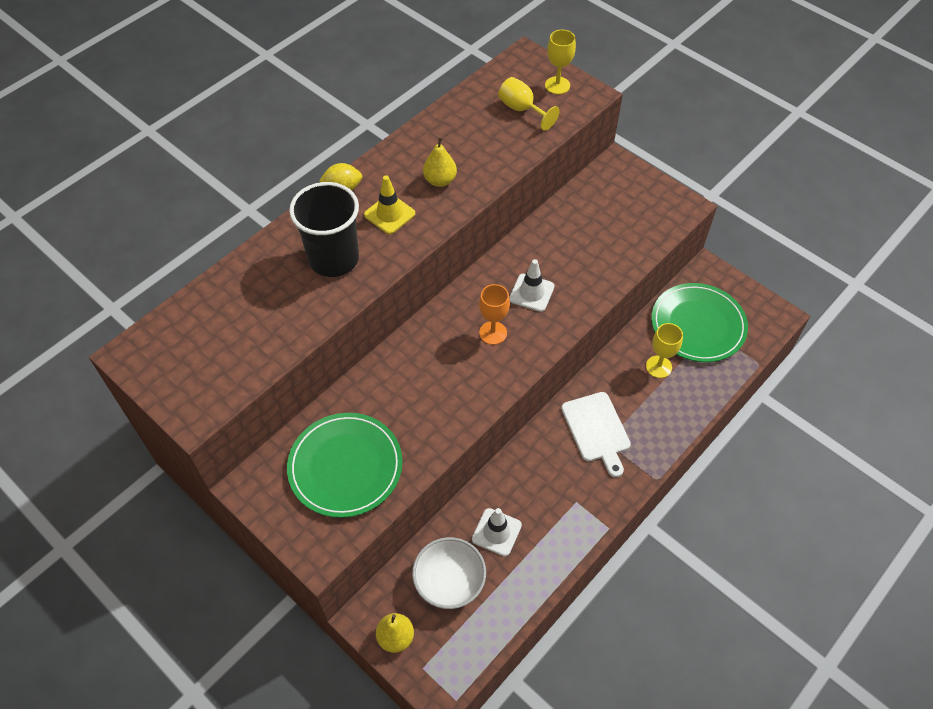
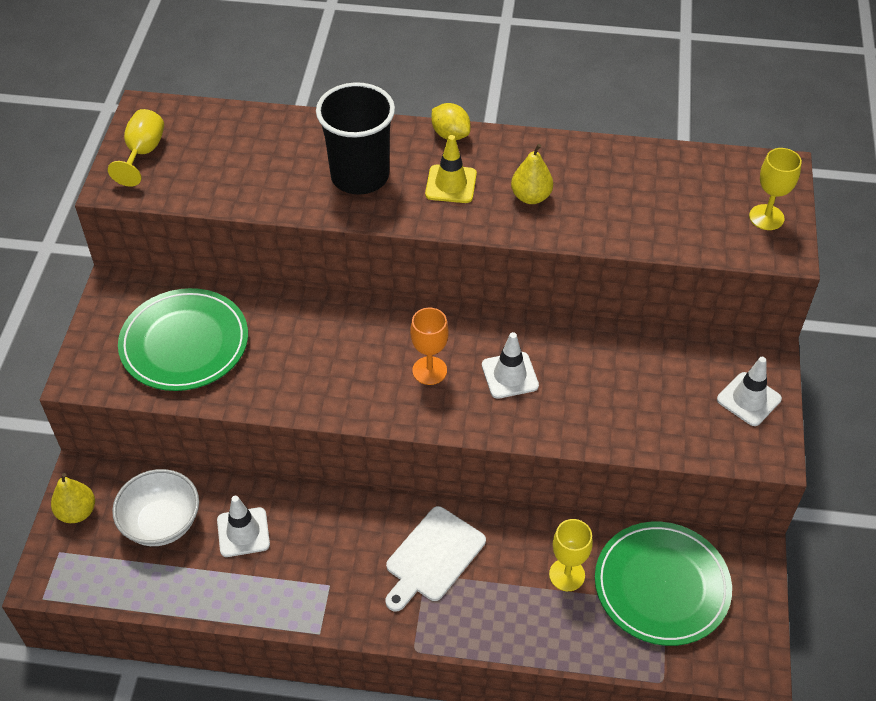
camera: 55 degrees right, 5 degrees down
(522, 109) = (697, 207): yellow goblet -> yellow goblet (143, 153)
(640, 191) = (748, 399): none -> white traffic cone

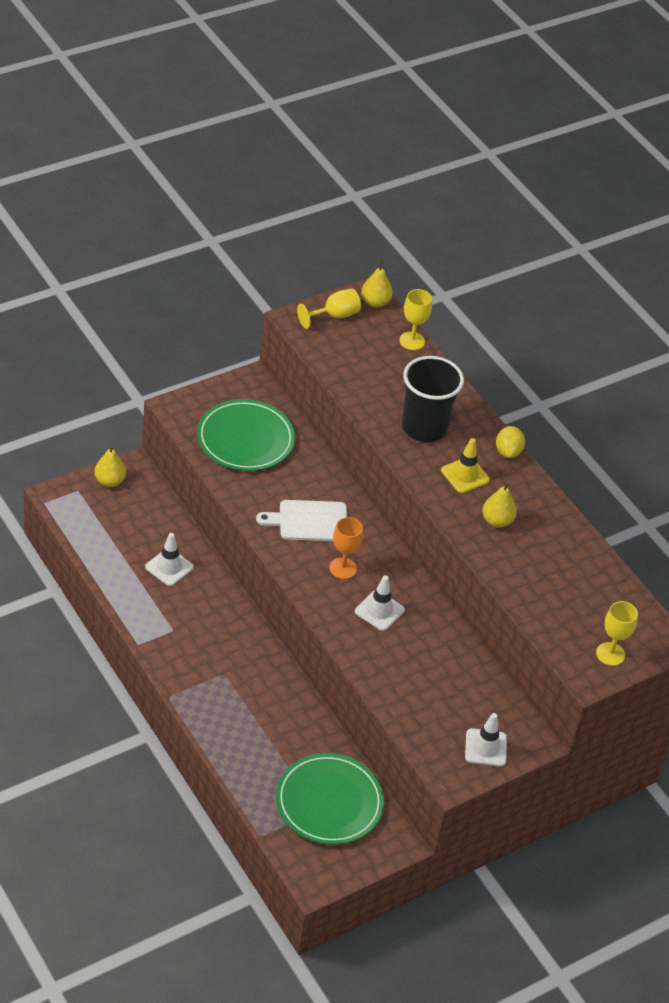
camera: 45 degrees right, 5 degrees down
(160, 111) = (375, 302): none -> yellow pear
(161, 523) = (139, 525): white bowl -> none
(432, 557) = (239, 671): white cutting board -> white cutting board (309, 521)
(567, 575) = (290, 747): yellow goblet -> yellow goblet (412, 341)

